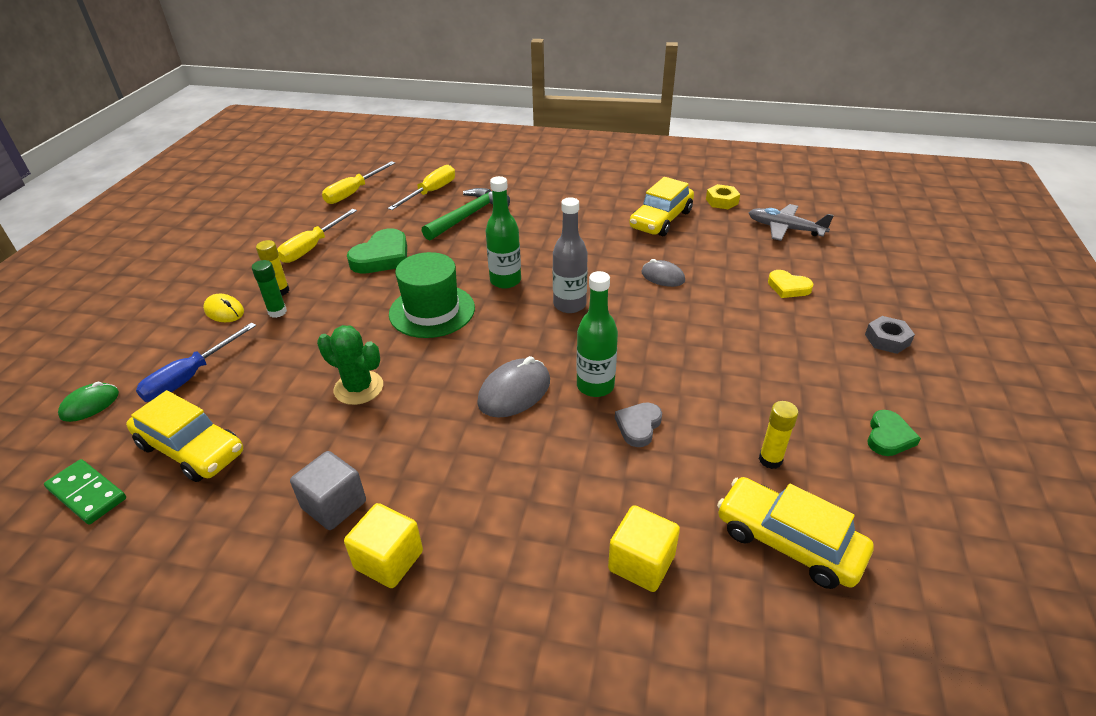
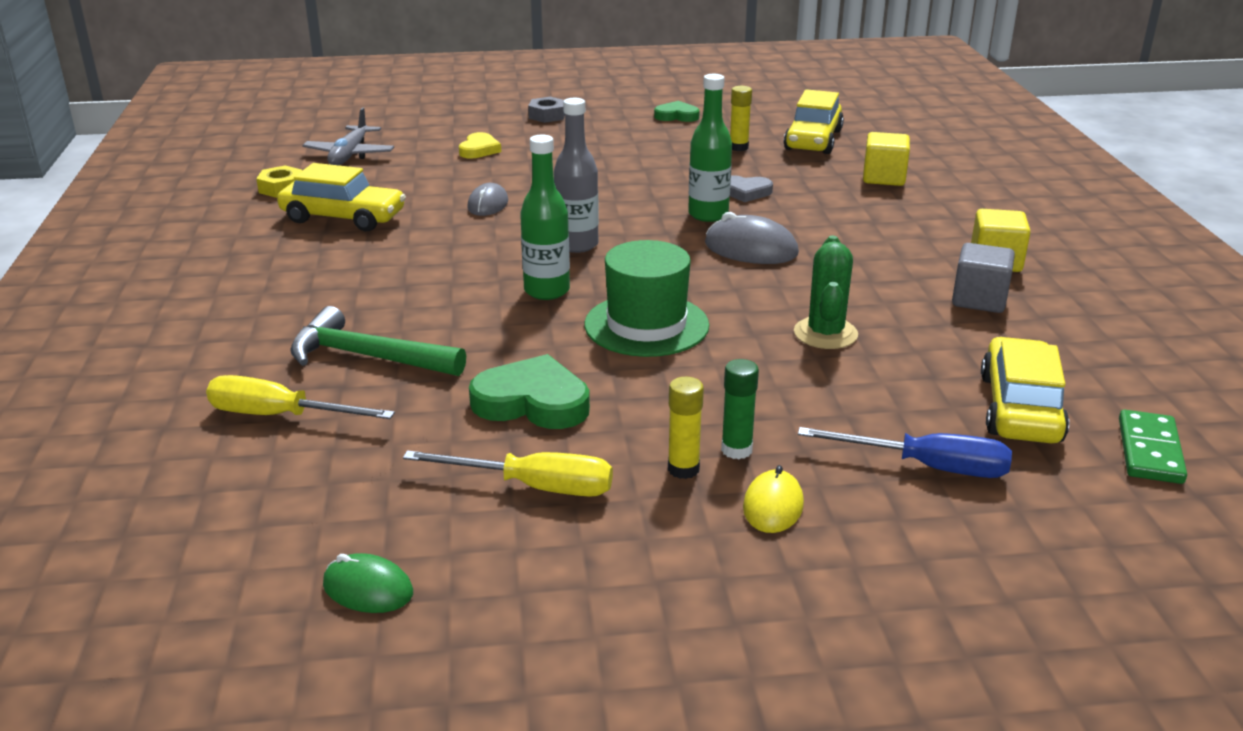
camera: 110 degrees left, 10 degrees down
(90, 404) = (1059, 534): green mouse -> green mouse (368, 589)
(353, 192) = (291, 513): yellow screwdriver -> none

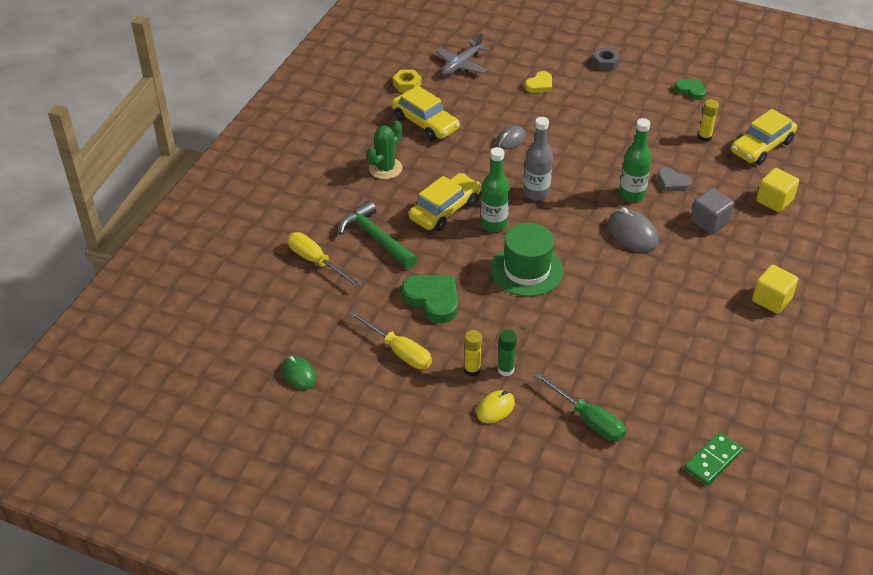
camera: 30 degrees right, 15 degrees up
(825, 334) = (617, 314): green cactus -> green cactus (385, 168)
(927, 467) = (588, 419): blue screwdriver -> green screwdriver
(979, 300) = (729, 325): grey cube -> grey cube (709, 222)
(1020, 408) = (672, 406): yellow car -> yellow car (445, 210)

